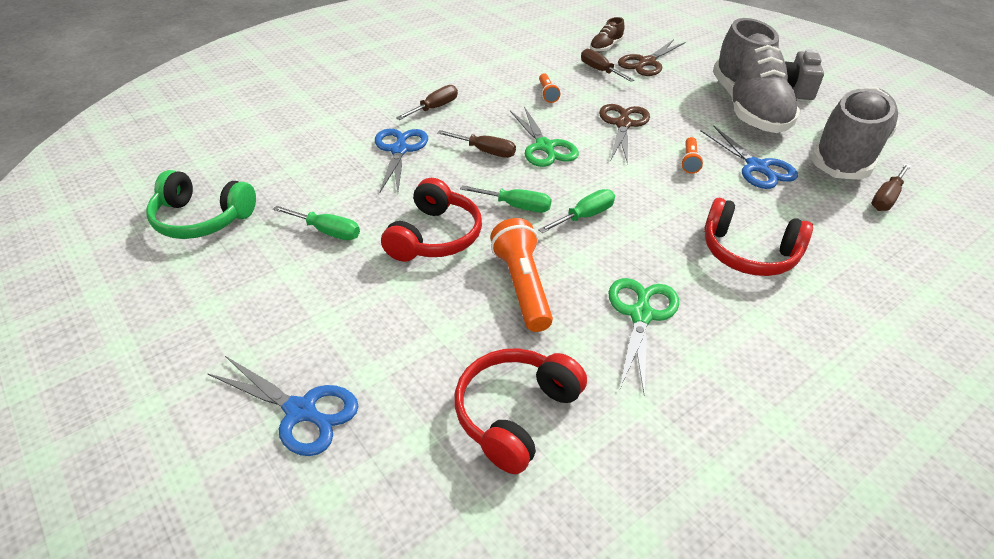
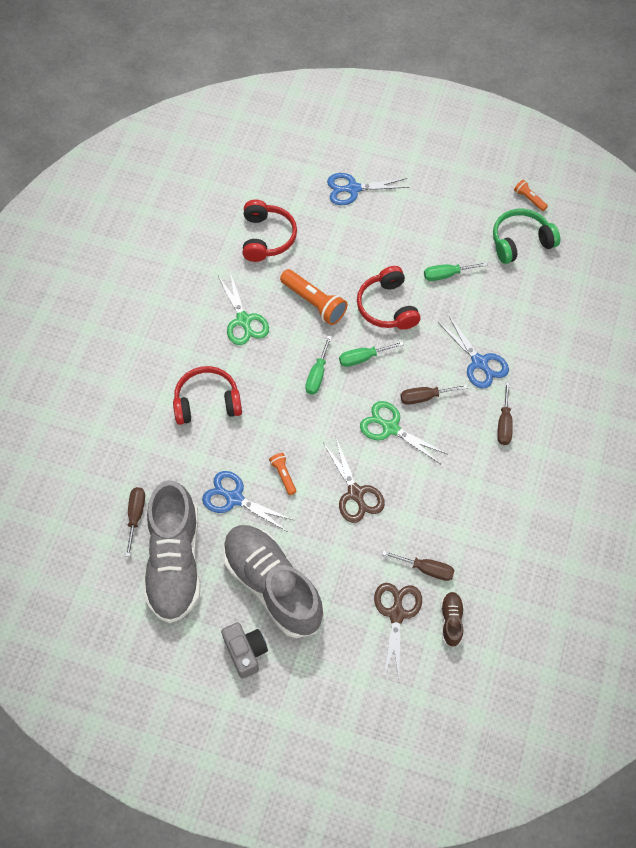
camera: 145 degrees right, 20 degrees up
(547, 94) = (440, 500): orange flashlight -> orange flashlight (529, 199)

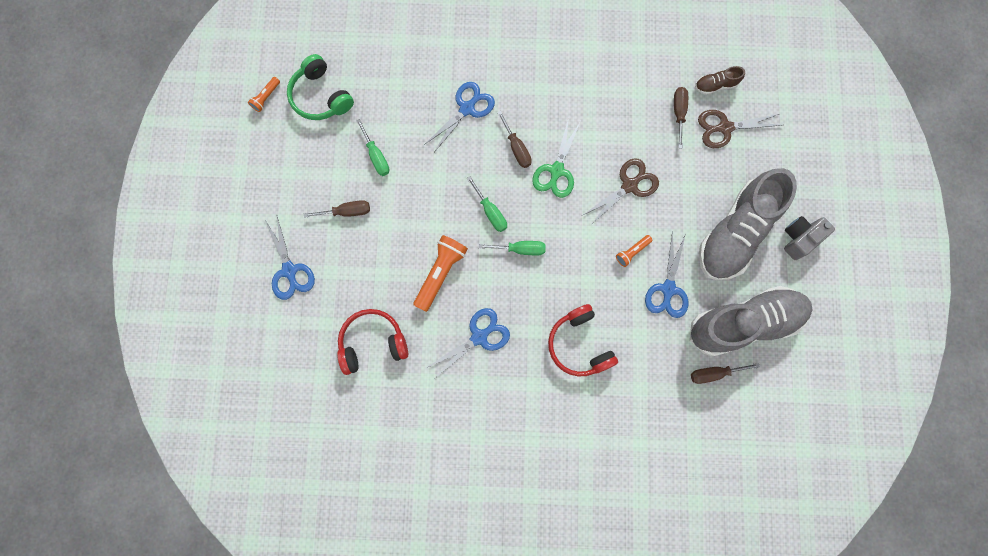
camera: 105 degrees left, 15 degrees up
(243, 320) = (479, 337): green scissors -> blue scissors
(387, 307) = (427, 203): red headphones -> none
(504, 424) = (524, 77): brown screwdriver -> brown screwdriver (347, 212)

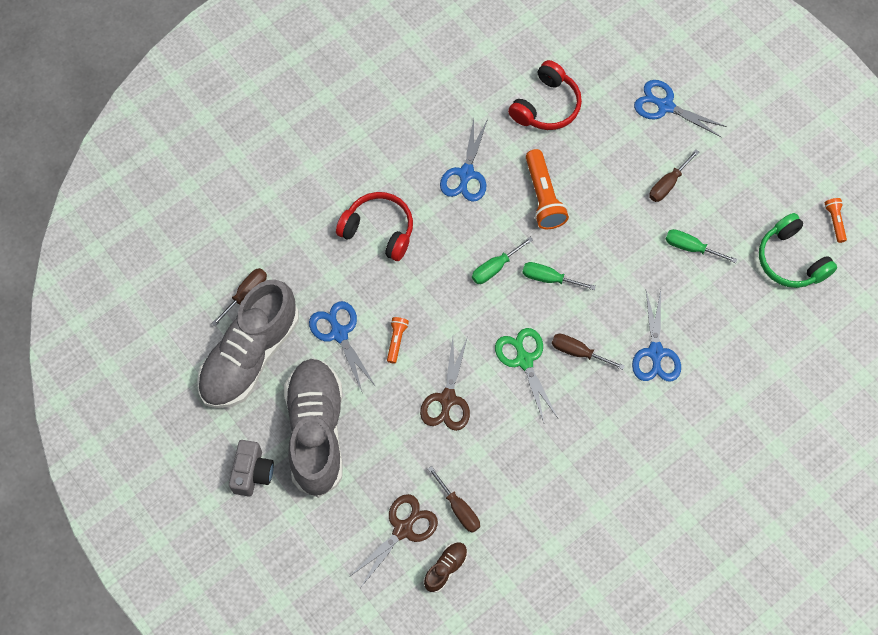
camera: 140 degrees right, 10 degrees down
(321, 96) = (791, 260): green headphones -> green headphones turned 135 degrees counterclockwise

